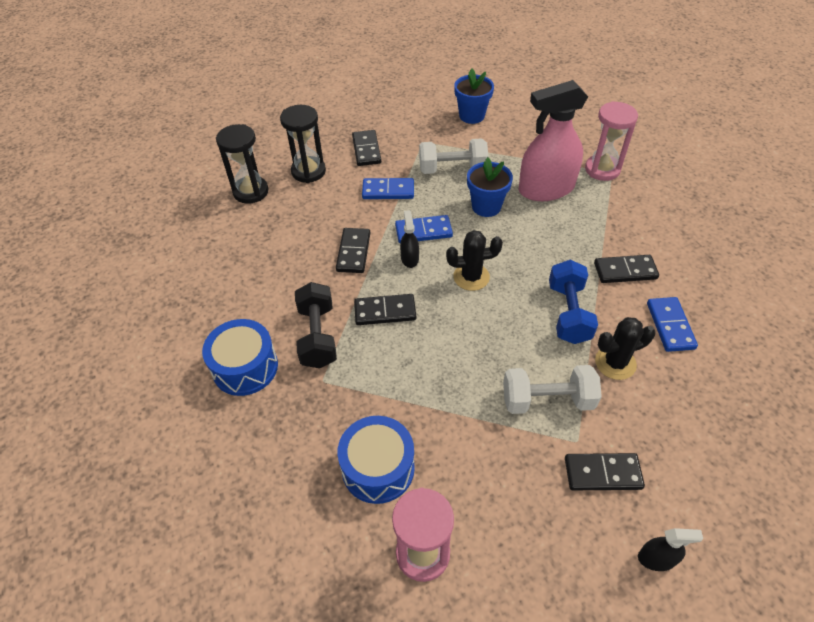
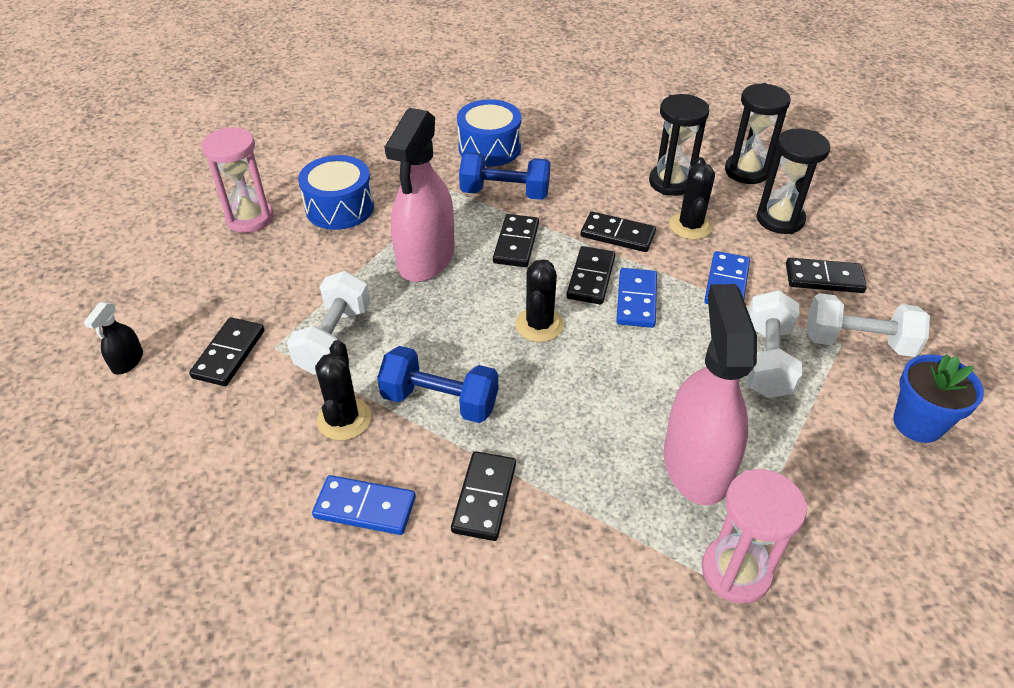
camera: 105 degrees right, 5 degrees down
(275, 231) = (671, 182): none -> black hourglass
(317, 336) = (505, 193): black dumbbell -> blue dumbbell
(330, 214) = (690, 226): none -> black cactus
(409, 258) = (591, 278): black spray bottle -> black domino
(419, 136) = (858, 342): none -> white dumbbell
(426, 368) = (426, 258): none -> pink spray bottle
(486, 206) = (670, 376): blue flower pot -> none

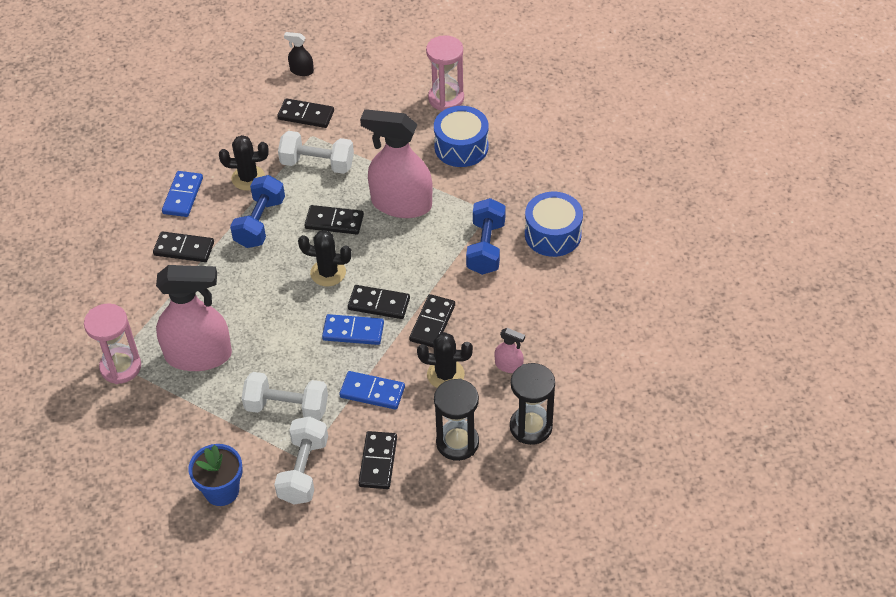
camera: 90 degrees right, 5 degrees up
(516, 243) = (420, 257): black domino -> black domino (334, 222)
(671, 182) = (508, 365): black hourglass -> pink spray bottle

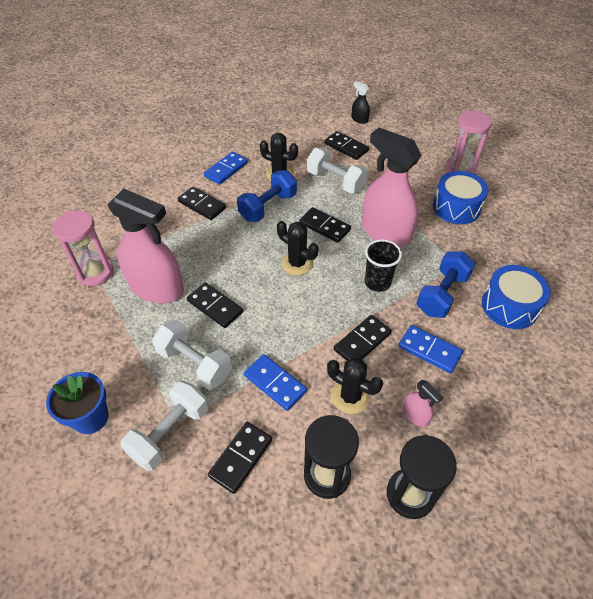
camera: 25 degrees right, 0 degrees up
(353, 331) = (289, 320): blue domino -> blue domino (429, 350)
(379, 304) = (324, 305): black domino -> black domino (215, 306)
(419, 260) = (377, 282): none -> black cup

